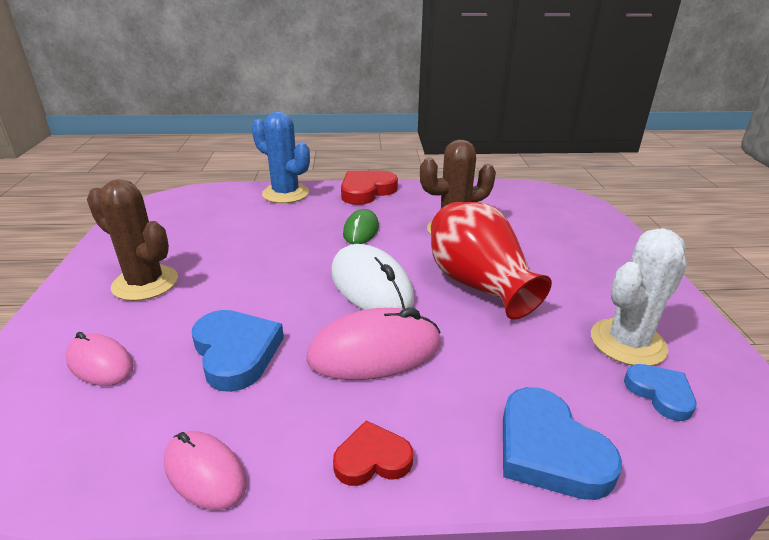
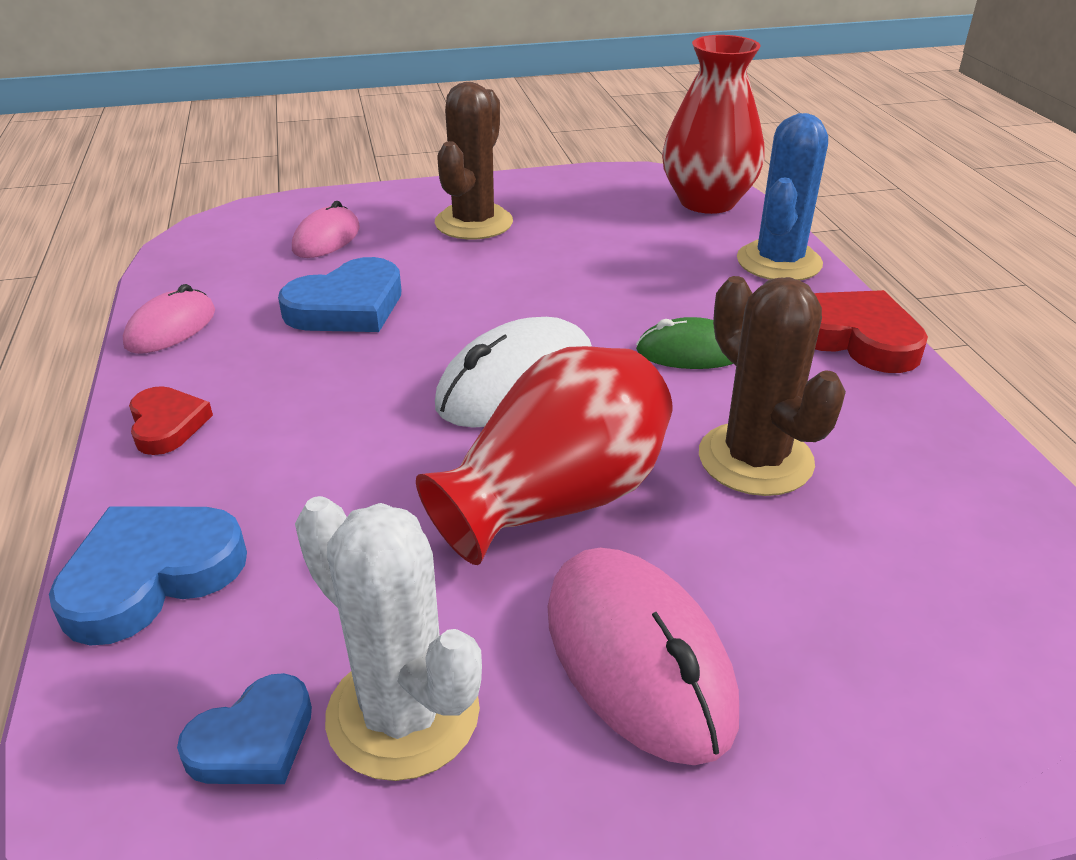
camera: 80 degrees right, 5 degrees up
(198, 199) = (707, 202): none -> red vase
(375, 351) = (356, 405): pink mouse -> pink mouse (638, 658)

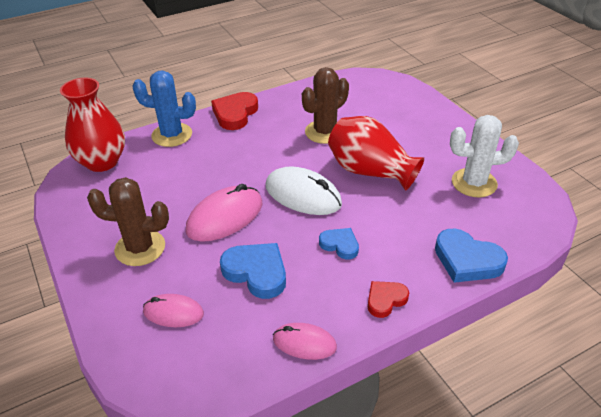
camera: 105 degrees left, 5 degrees up
(253, 740) = (503, 209): blue heart -> blue heart (340, 245)
(403, 714) = (474, 183): white cactus -> white cactus turned 60 degrees clockwise
(638, 658) = (425, 145): pink mouse -> pink mouse (225, 217)
(690, 352) = (260, 152): green mouse -> none

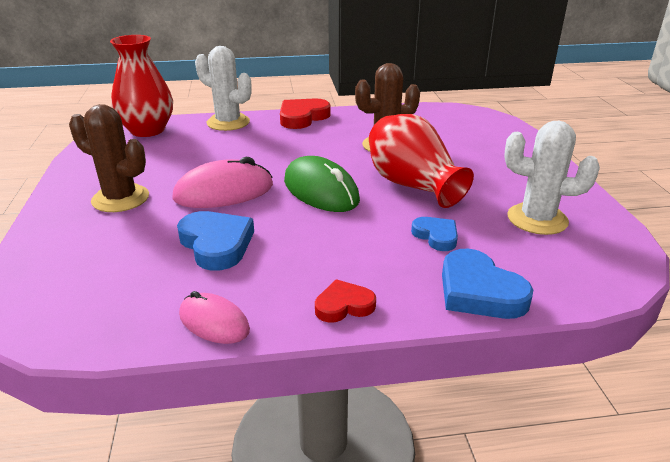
camera: 20 degrees right, 10 degrees down
(172, 135) = (228, 122): blue cactus -> white cactus
(173, 313) = (102, 258): pink mouse -> none
(303, 195) = (321, 190): white mouse -> green mouse
(340, 245) = (328, 241): blue heart -> blue heart (436, 236)

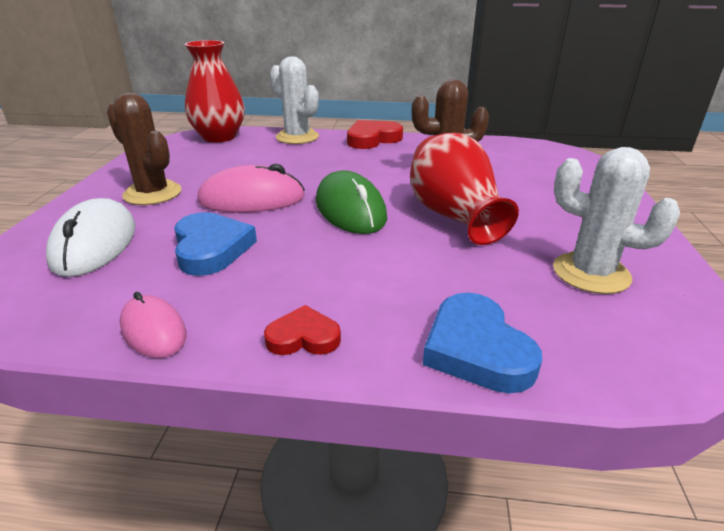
camera: 15 degrees right, 0 degrees up
(99, 256) = (95, 243): none -> white mouse
(436, 236) = (454, 275): blue heart -> none

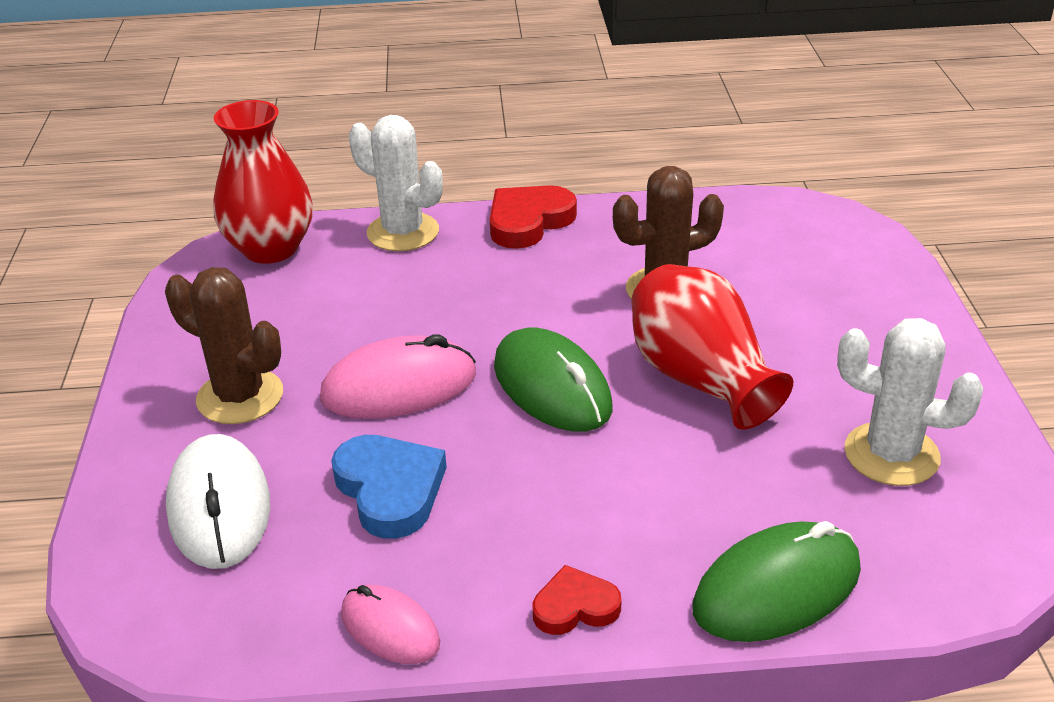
camera: 10 degrees left, 5 degrees up
(476, 349) = (776, 589): blue heart -> green mouse

